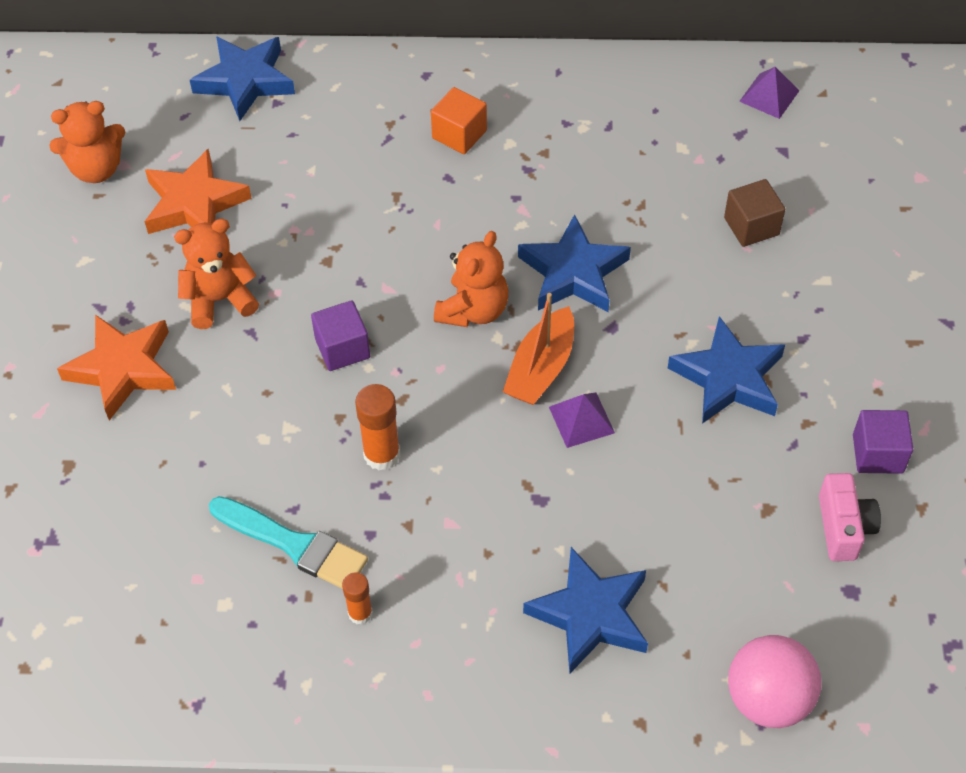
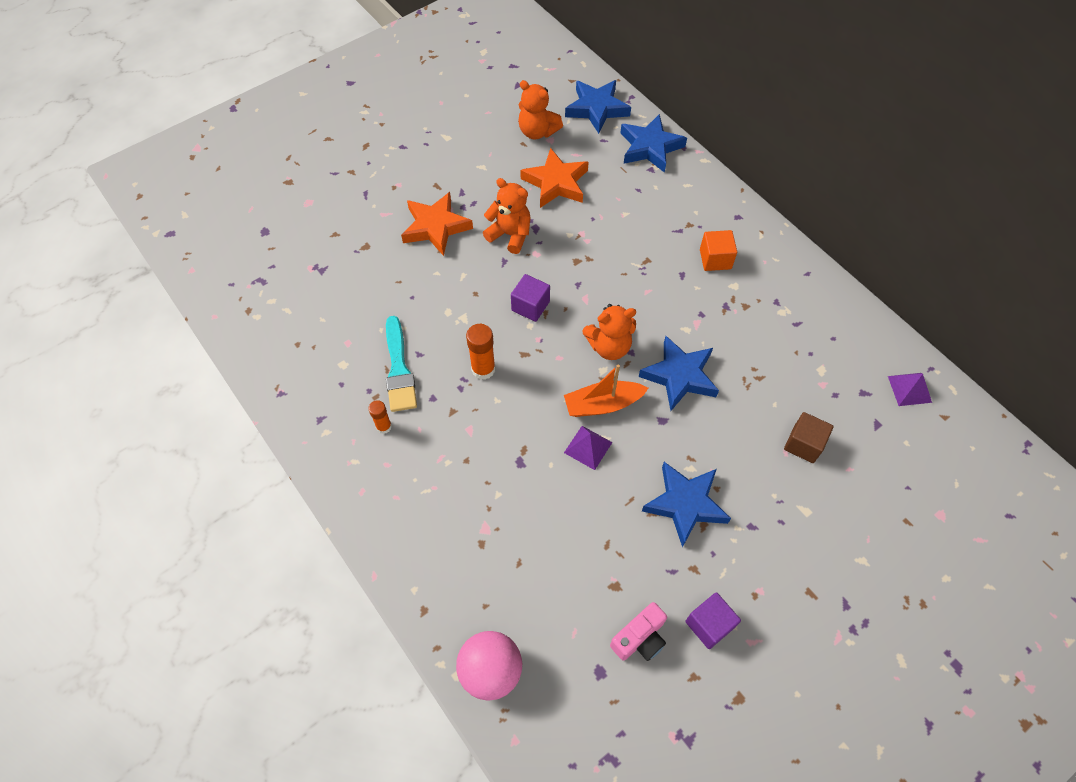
camera: 50 degrees right, 5 degrees up
(590, 614) = (470, 538): blue star -> blue star (597, 109)

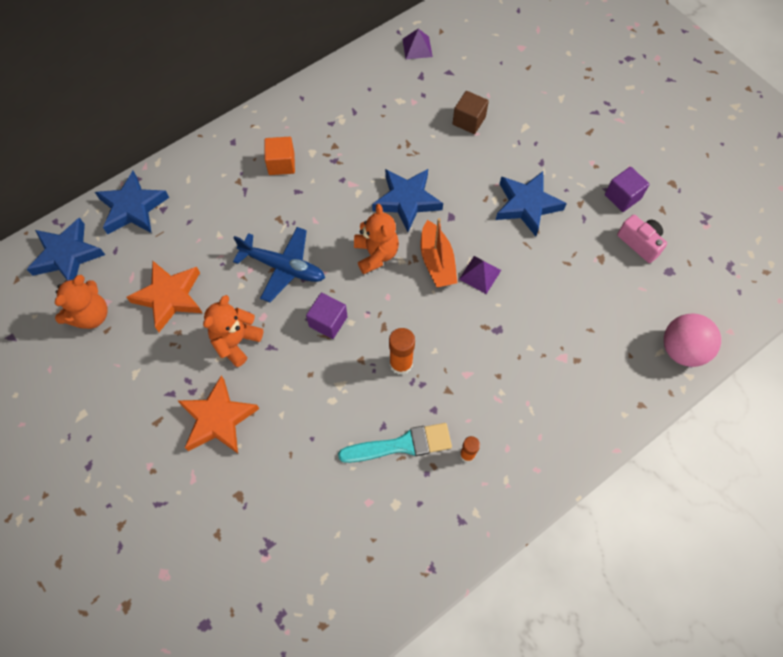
camera: 90 degrees left, 5 degrees up
(590, 266) = (283, 267): none -> blue plane

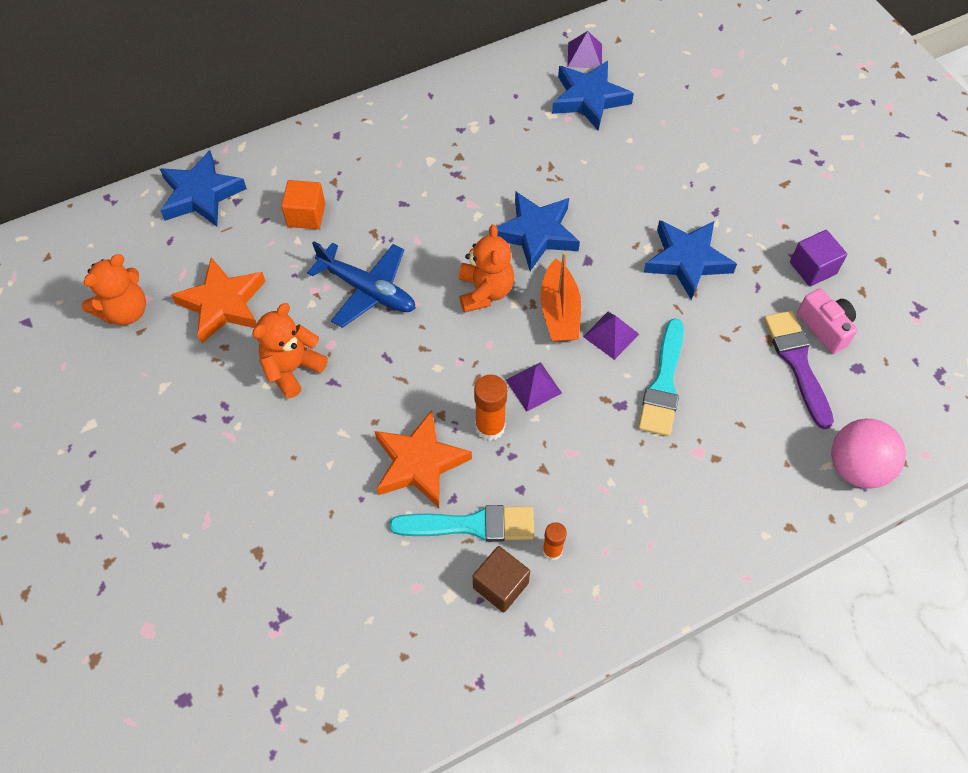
camera: 10 degrees right, 5 degrees down
(67, 255) = (112, 237): blue star -> blue star (589, 99)
(218, 419) = (251, 456): orange star -> orange star (419, 463)
(281, 164) = (390, 168): orange cube -> orange cube (306, 215)
(328, 321) = (409, 362): purple cube -> none
(428, 325) = (533, 386): none -> purple pyramid
(469, 121) = (632, 150): brown cube -> brown cube (500, 585)
(527, 307) = (663, 384): none -> turquoise brush
(624, 274) = (797, 363): none -> purple brush

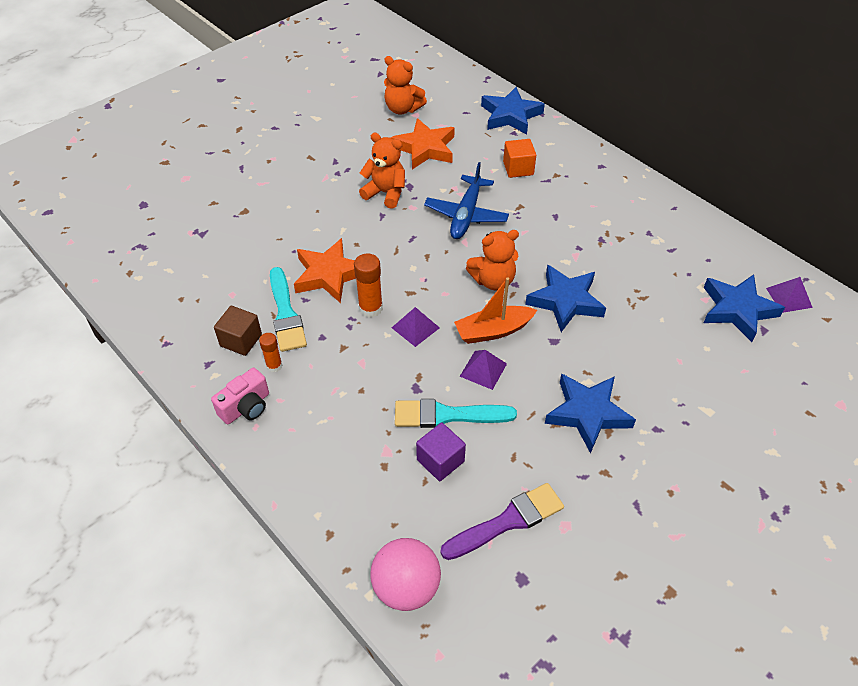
camera: 75 degrees right, 10 degrees down
(813, 268) = (628, 523): purple cube -> purple cube (440, 460)
(825, 328) = (559, 542): pink camera -> pink camera (246, 407)

